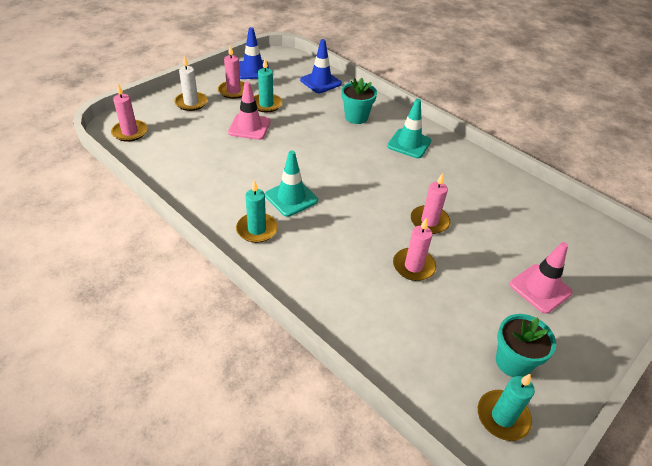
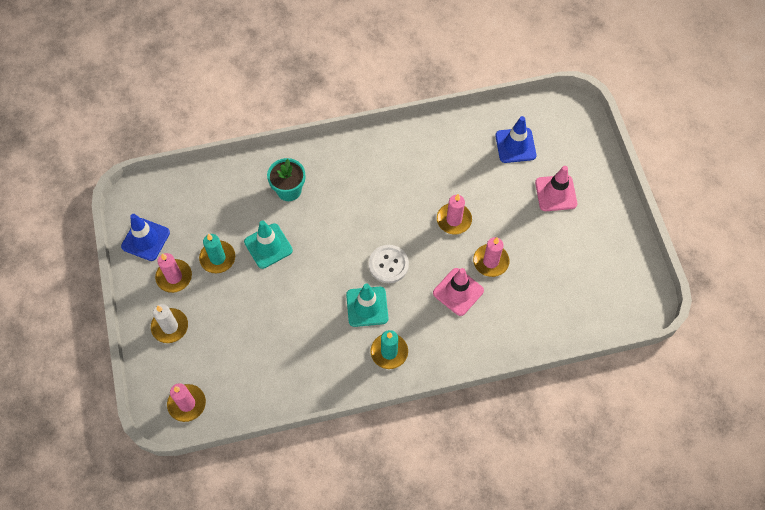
camera: 55 degrees left, 20 degrees up
(249, 127) = (246, 291): pink traffic cone -> pink traffic cone (458, 292)
(320, 82) = (210, 187): blue traffic cone -> blue traffic cone (515, 145)
(343, 196) = (388, 264): none -> white button
(409, 143) = (354, 171): turquoise traffic cone -> turquoise traffic cone (268, 246)
(503, 417) = (630, 290): turquoise candle -> none
(513, 362) = (599, 255): turquoise flower pot -> none

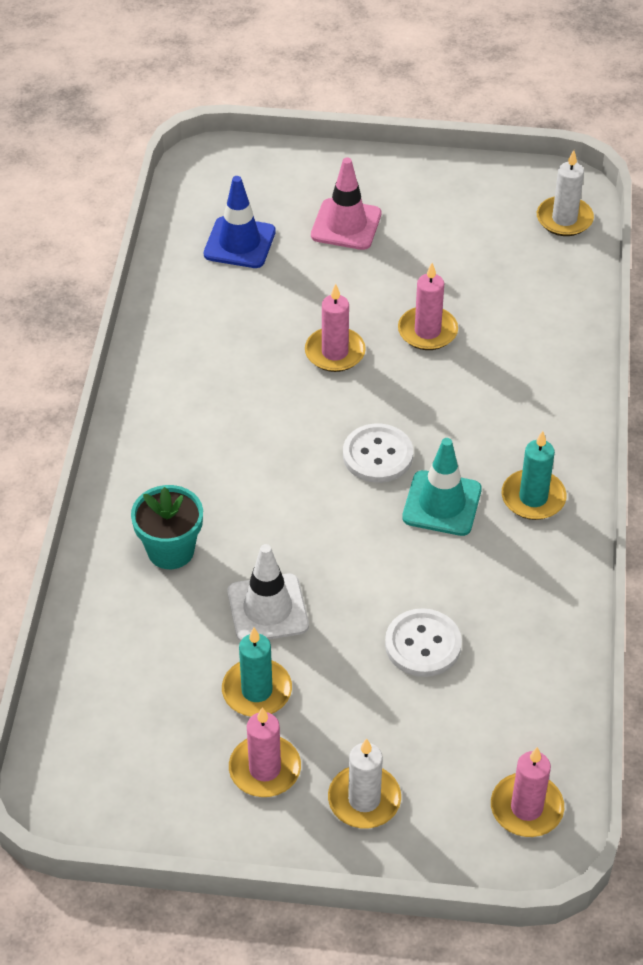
camera: 70 degrees left, 15 degrees down
(145, 239) = (163, 798): blue traffic cone -> none
(268, 246) = (267, 609): turquoise traffic cone -> white traffic cone
(270, 325) = (423, 644): none -> white button
(458, 292) = (463, 384): pink traffic cone -> none
(619, 309) = (564, 219): none -> white candle

